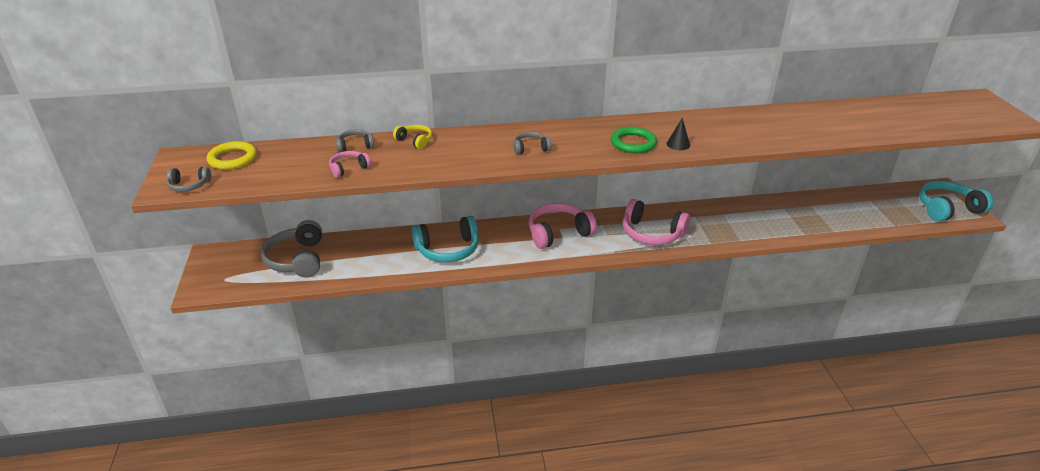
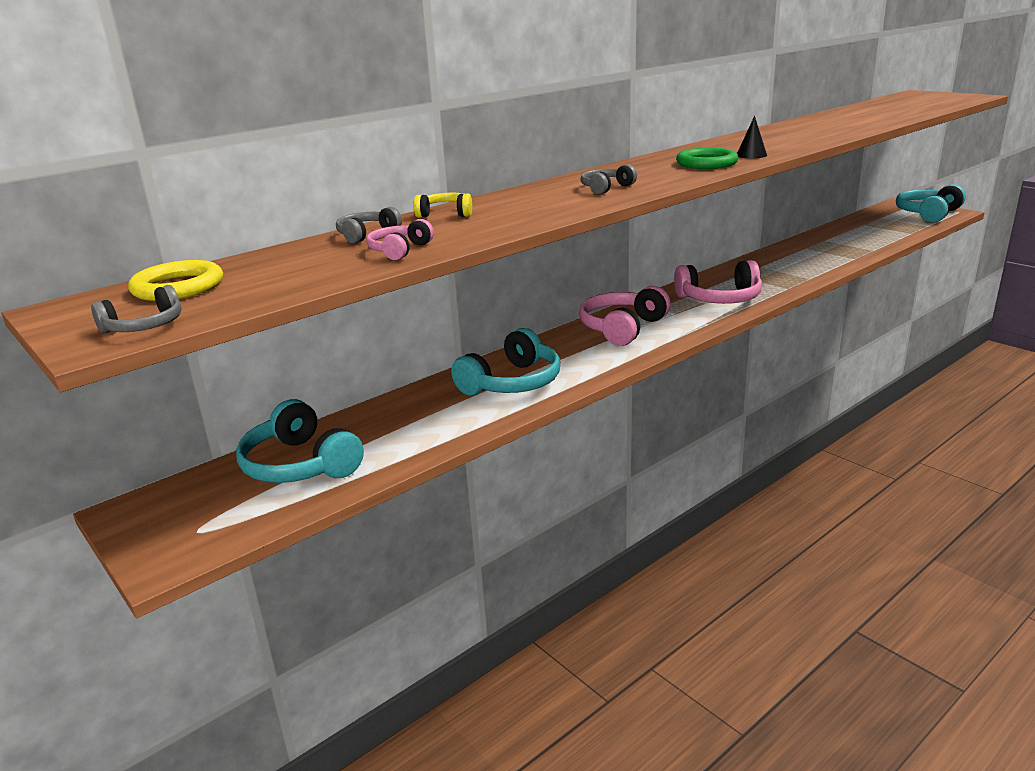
camera: 30 degrees left, 10 degrees down
(297, 259) = (300, 464): grey headphones -> turquoise headphones

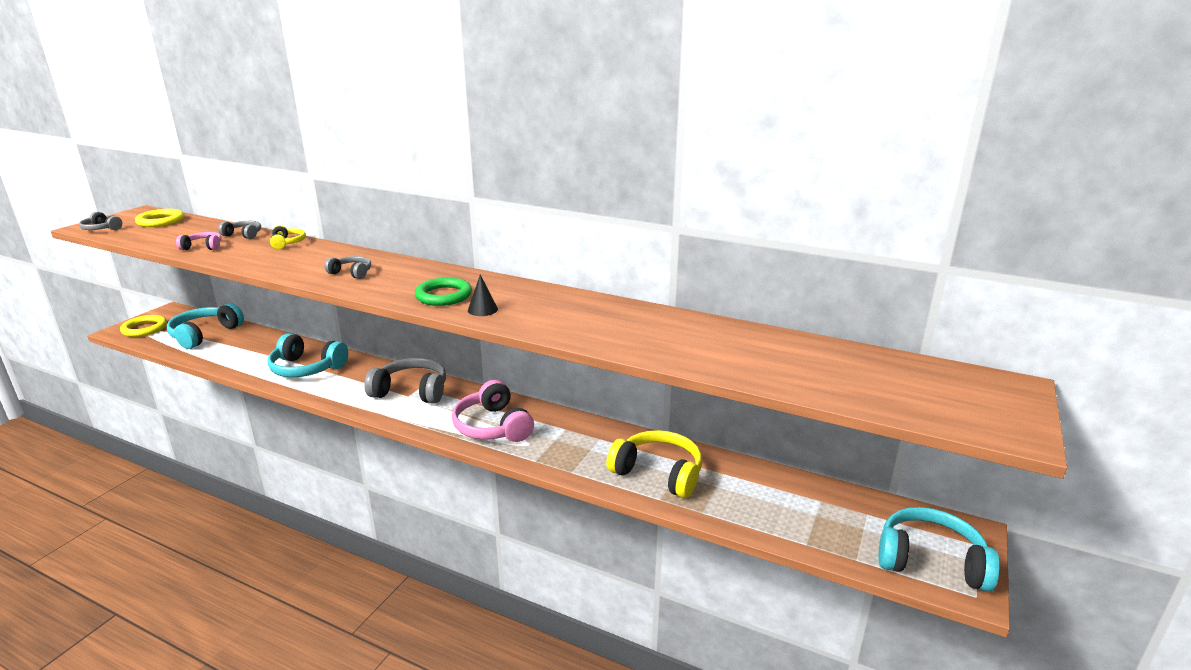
camera: 65 degrees right, 0 degrees up
(193, 531) = (144, 329): none -> yellow ring
(622, 328) = (411, 391): pink headphones -> grey headphones
(819, 256) = (658, 473): none -> yellow headphones

